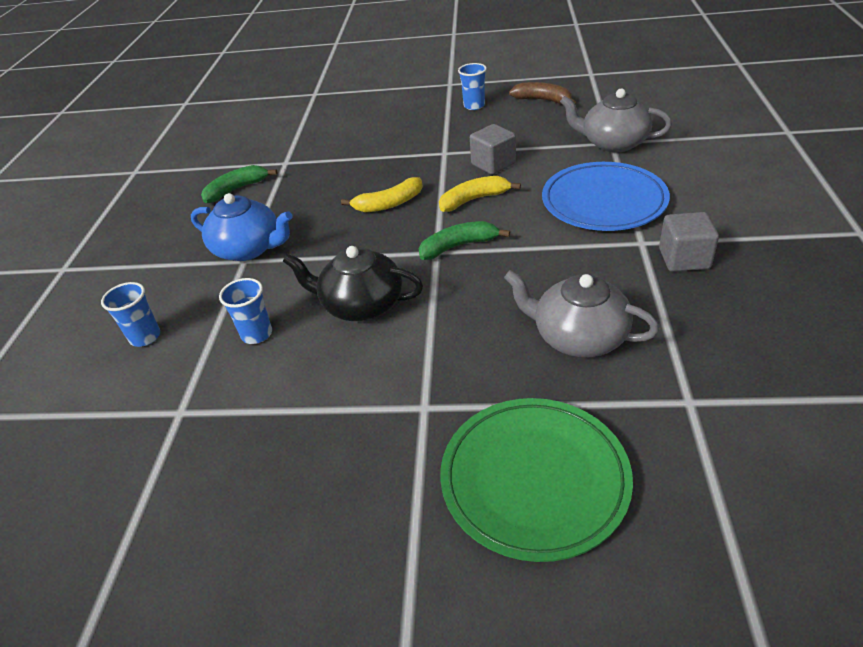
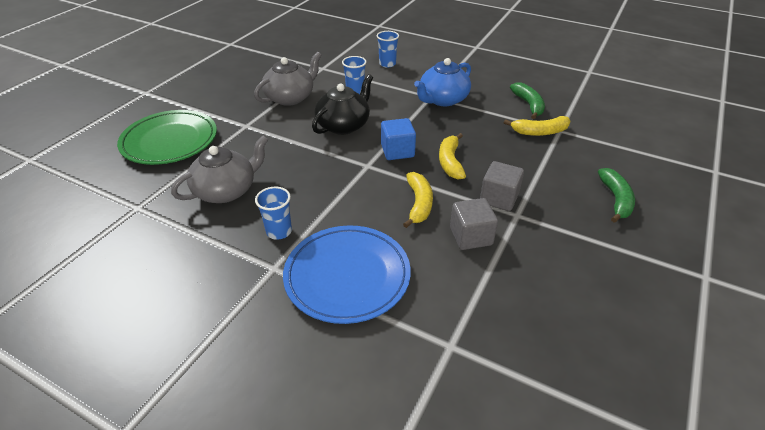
camera: 110 degrees right, 0 degrees up
(295, 171) = (539, 132): none -> yellow banana
(392, 242) = (397, 151): none -> blue cube
(458, 246) = (364, 176): green banana -> green banana (615, 200)
(474, 106) = (622, 273): blue cup -> blue cup (279, 231)
(543, 100) = (608, 342): brown banana -> none
(613, 143) = (448, 346): grey teapot -> grey teapot (290, 97)
(684, 259) = (231, 279): grey cube -> grey cube (499, 198)

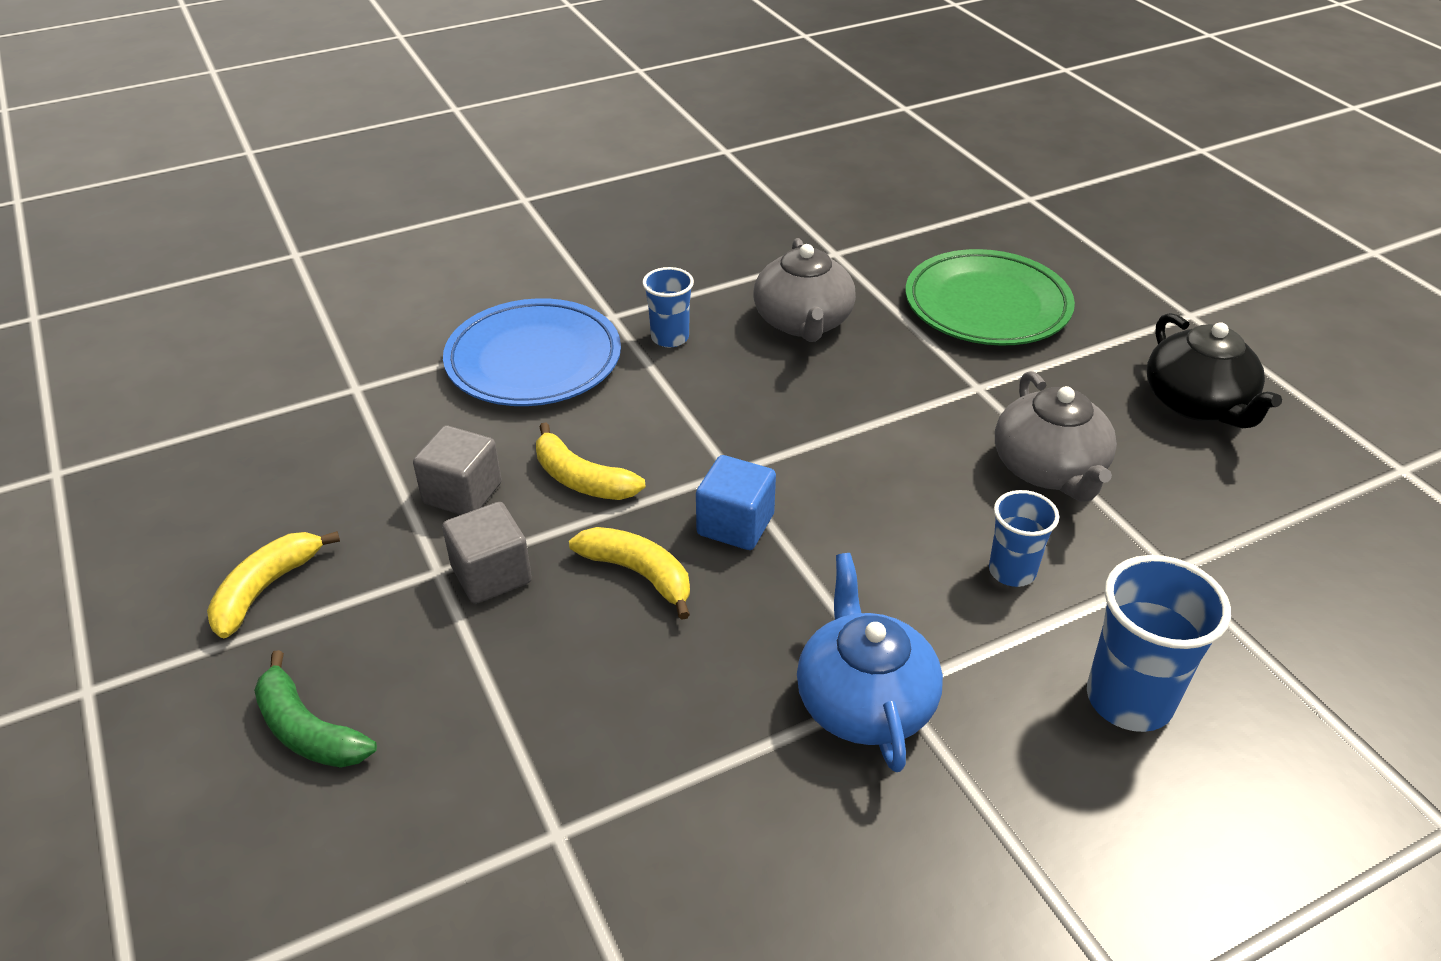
camera: 125 degrees right, 0 degrees up
(344, 125) = (882, 497): black teapot -> black teapot (1197, 403)
(387, 64) = (1129, 699): blue cup -> blue cup, size x1.64
(528, 105) = (704, 862): green banana -> none
(539, 132) = (588, 787): yellow banana -> yellow banana (266, 589)

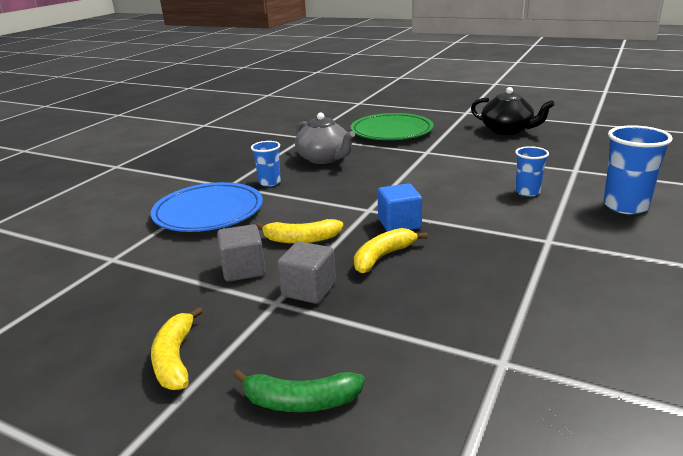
camera: 35 degrees left, 15 degrees down
(639, 574) = (383, 257): yellow banana -> yellow banana turned 45 degrees counterclockwise
(864, 701) = (545, 250): blue teapot -> none
(1049, 469) = (490, 162): grey teapot -> none

